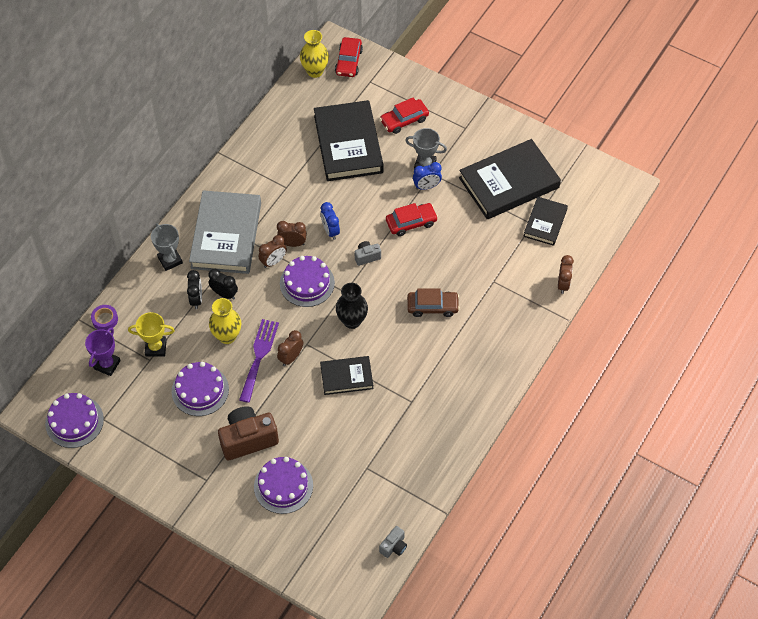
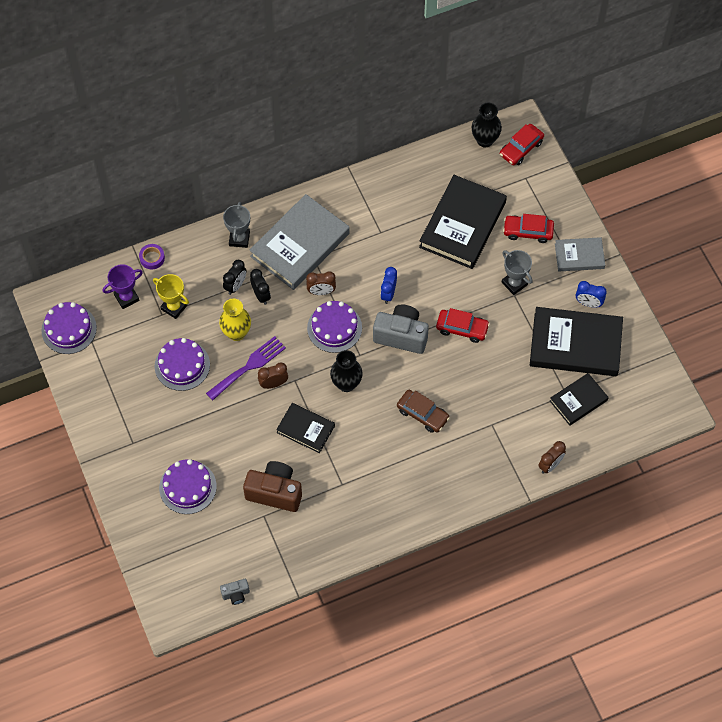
camera: 35 degrees right, 5 degrees up
(248, 439) = (189, 430): brown camera -> brown camera (275, 492)
(292, 243) = (348, 285): brown clock -> none
(315, 71) = (485, 140): yellow vase -> black vase
(367, 257) = (401, 335): grey camera -> grey camera, size x2.04
(426, 186) = (500, 304): blue clock -> blue clock (588, 303)
(458, 116) = (579, 256): none -> grey book

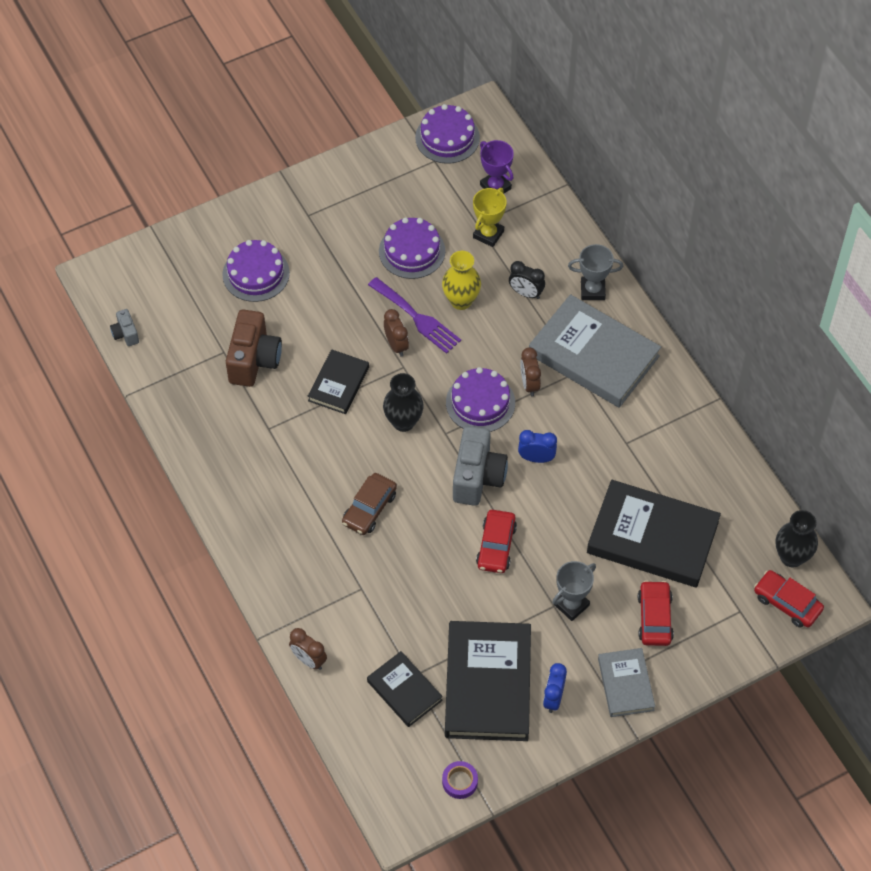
camera: 85 degrees right, 5 degrees down
(152, 258) = (552, 205): purple tape -> purple tape (460, 782)
(261, 295) = (516, 321): black clock -> none

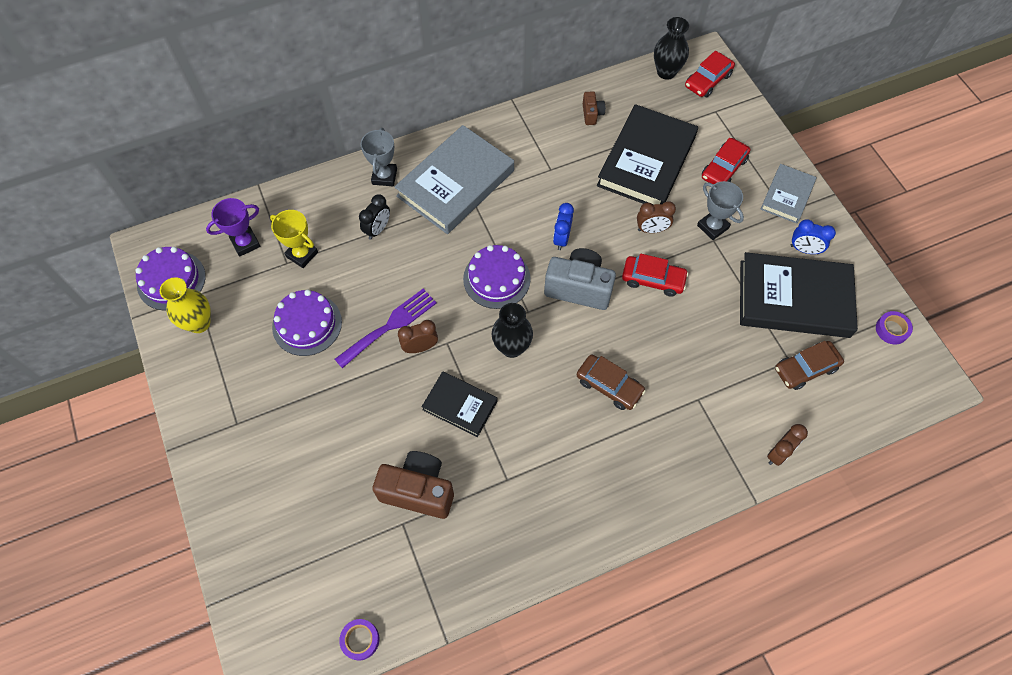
camera: 85 degrees left, 5 degrees up
(125, 334) = (360, 640): grey camera -> purple tape
(256, 273) = (303, 483): purple cake -> none
(404, 691) = (805, 368): black book -> brown car
(461, 301) = (376, 285): yellow vase -> yellow vase (199, 323)
(529, 384) = (480, 236): brown clock -> brown clock (651, 230)
(626, 684) = (787, 196): grey book -> grey book turned 60 degrees counterclockwise
(654, 618) = (723, 168): red car -> red car turned 60 degrees counterclockwise
(711, 480) = (592, 114): none -> brown camera

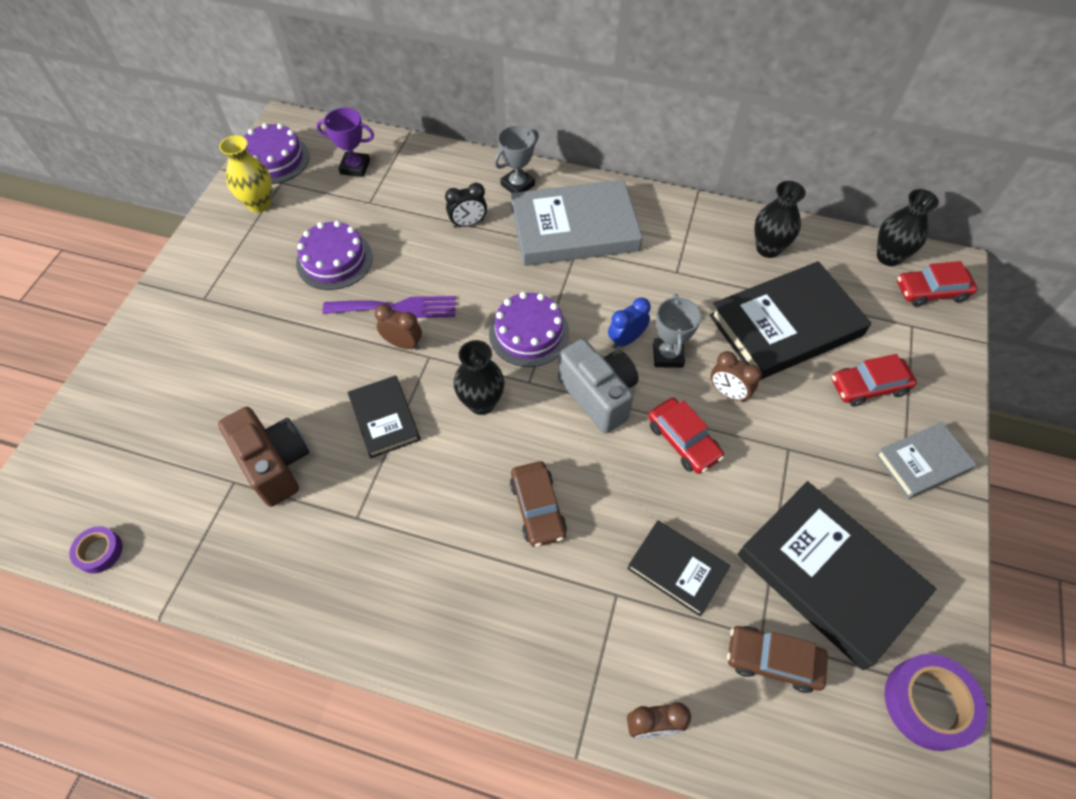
camera: 40 degrees right, 5 degrees down
(302, 254) = (387, 203): yellow trophy -> none
(592, 114) = (768, 248): brown camera -> black vase
(712, 227) = (800, 435): grey trophy -> grey trophy (667, 355)
(716, 358) = (677, 569): none -> black book
(804, 249) = (891, 532): blue clock -> none
(891, 329) = (928, 703): purple tape -> purple tape, size x1.77

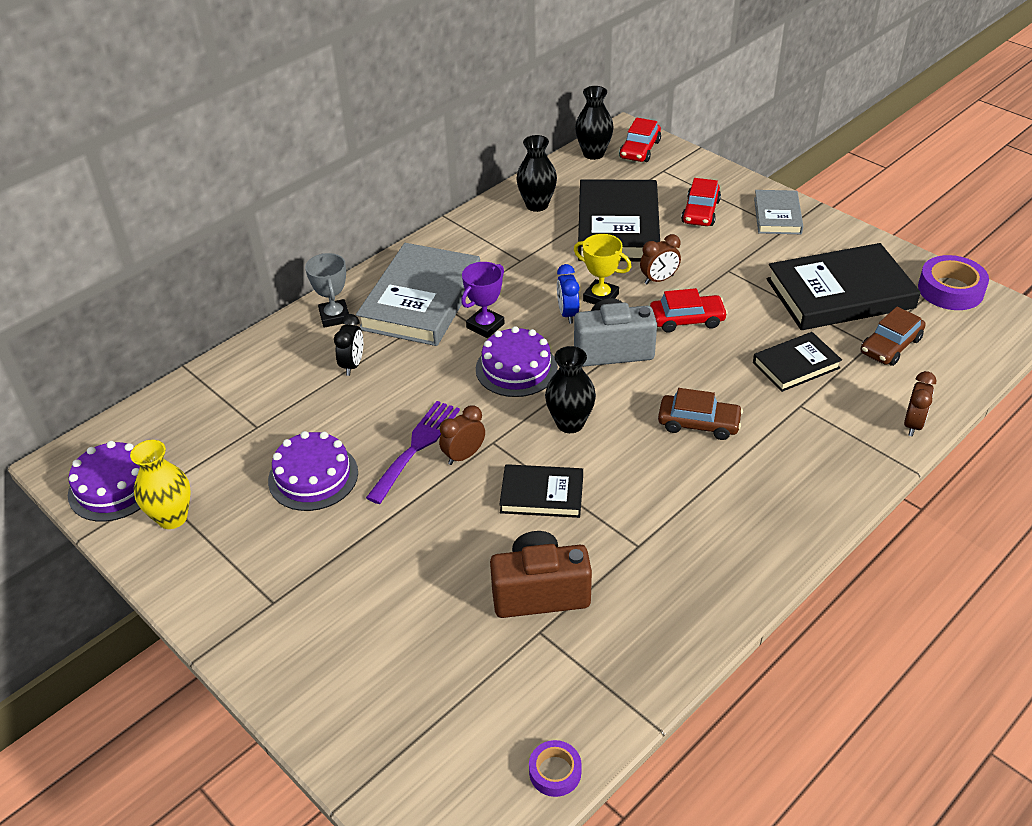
camera: 60 degrees left, 15 degrees down
(355, 167) = (194, 423): purple trophy -> purple trophy (485, 326)
(667, 355) = (601, 297): grey trophy -> yellow trophy

